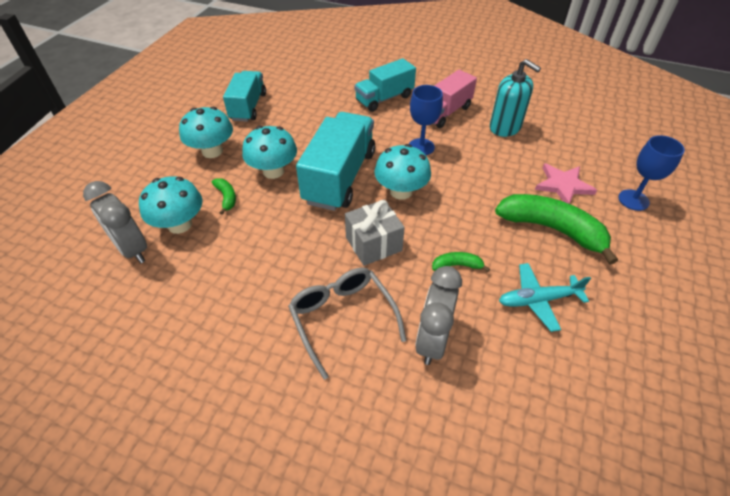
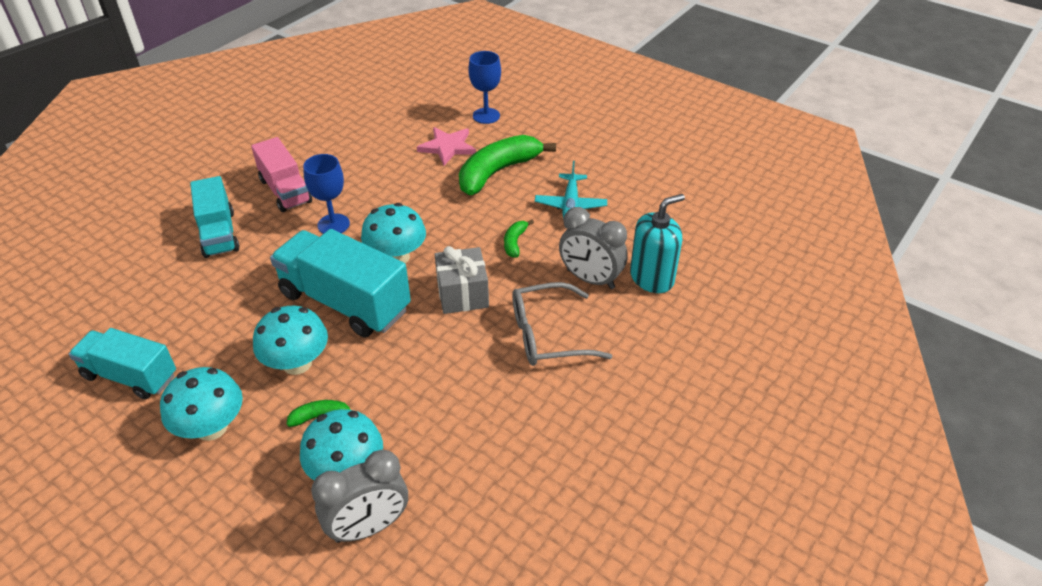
camera: 75 degrees left, 5 degrees down
(505, 127) = (341, 156): turquoise soap dispenser -> turquoise soap dispenser (652, 278)

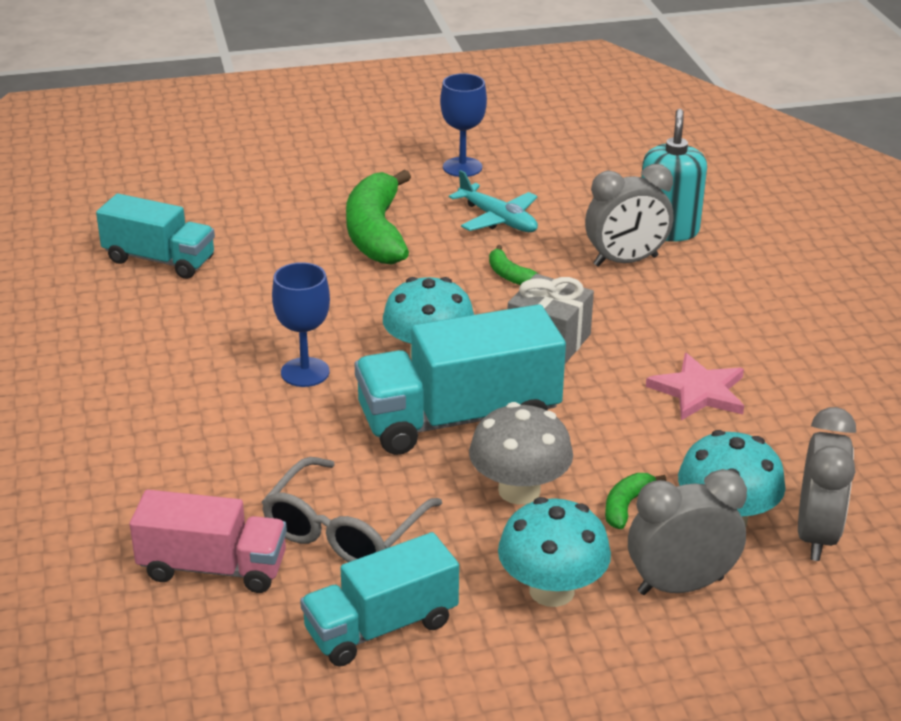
camera: 50 degrees left, 10 degrees down
(219, 234) = (192, 462): turquoise truck -> turquoise truck (159, 260)
(259, 484) = (680, 586): none -> grey clock
(285, 191) = (181, 380): pink truck -> pink truck (213, 567)
(297, 363) = (519, 490): turquoise mushroom -> grey mushroom
(447, 147) = (279, 241): pink star -> pink star (699, 391)
(486, 116) = (260, 194): blue goblet -> blue goblet (462, 167)
(547, 335) = (674, 320): grey glasses -> grey glasses (344, 530)

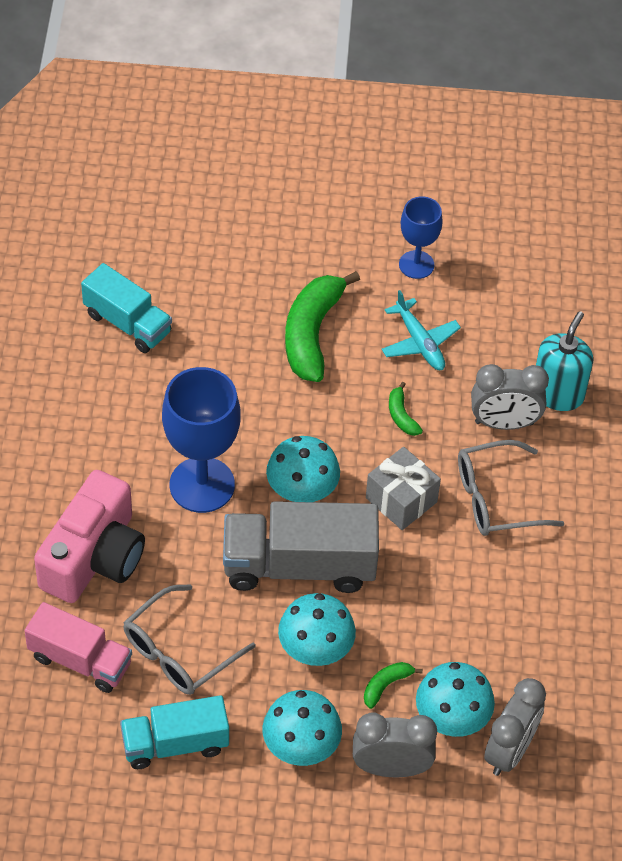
camera: 15 degrees right, 20 degrees up
(194, 462) = (94, 557): none -> pink camera
(305, 372) = (202, 485): blue goblet -> blue goblet, size x1.71
(458, 419) = (299, 566): turquoise truck -> grey truck
(519, 490) = (315, 649): grey mushroom -> turquoise mushroom
(654, 319) = (496, 499): none -> grey glasses
(699, 391) = (493, 587): pink star -> none

